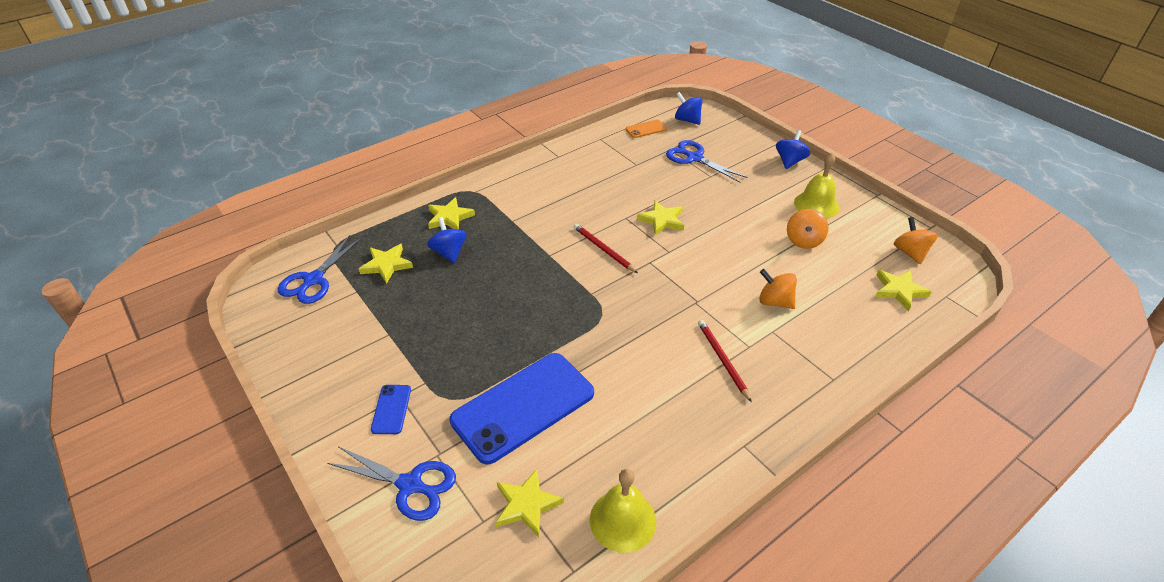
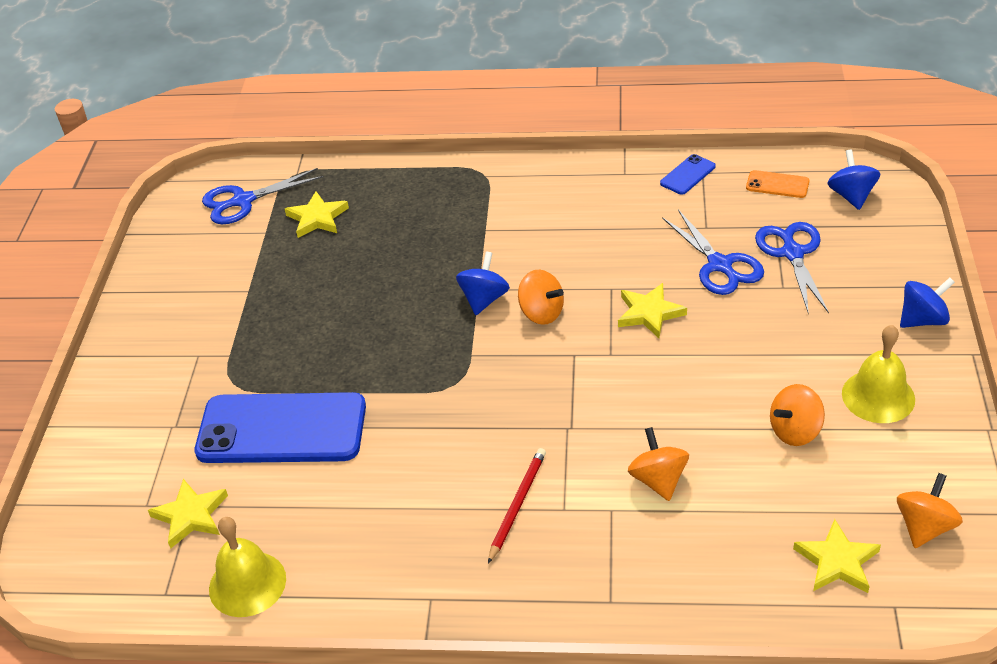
camera: 45 degrees right, 0 degrees up
(391, 409) = (180, 363): blue phone -> blue phone (687, 175)
(410, 485) = (127, 438): blue scissors -> blue scissors (720, 265)
(449, 217) = (428, 194): yellow star -> none
(449, 252) = (386, 234): blue spinning top -> blue spinning top (484, 299)
(603, 249) = (541, 313): red pencil -> orange spinning top

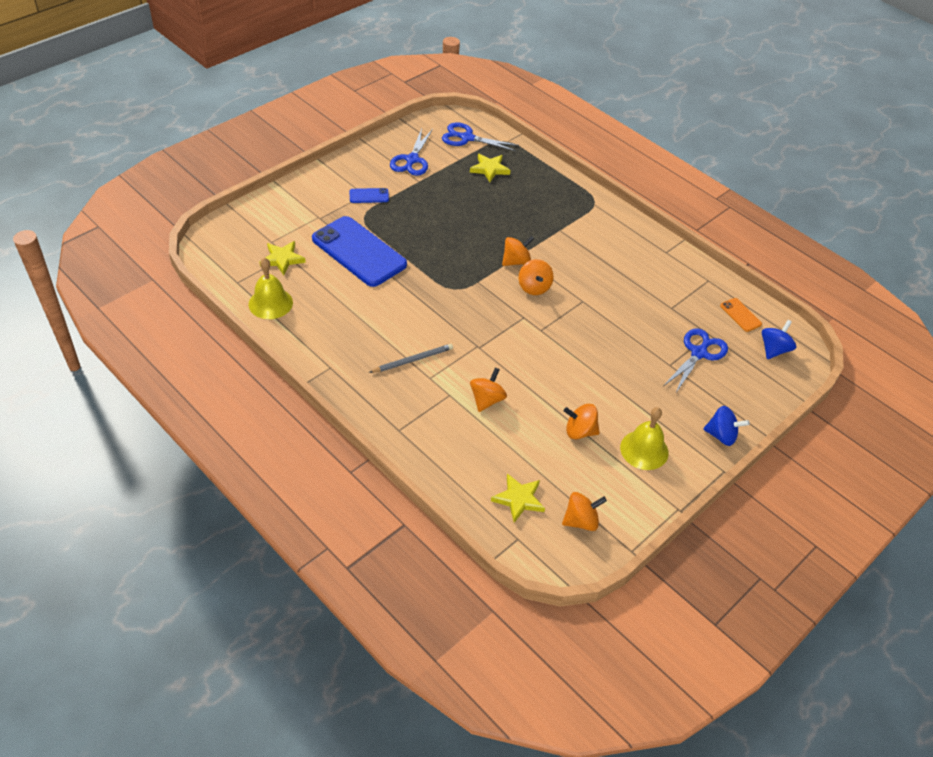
camera: 35 degrees right, 5 degrees up
(484, 299) = (516, 261): blue spinning top -> orange spinning top
(517, 505) = (413, 360): red pencil -> grey pencil
(649, 313) = (585, 326): yellow star -> none
(687, 175) = (698, 276): blue phone -> blue phone (369, 196)
(720, 265) = (652, 330): blue scissors -> blue scissors (412, 160)

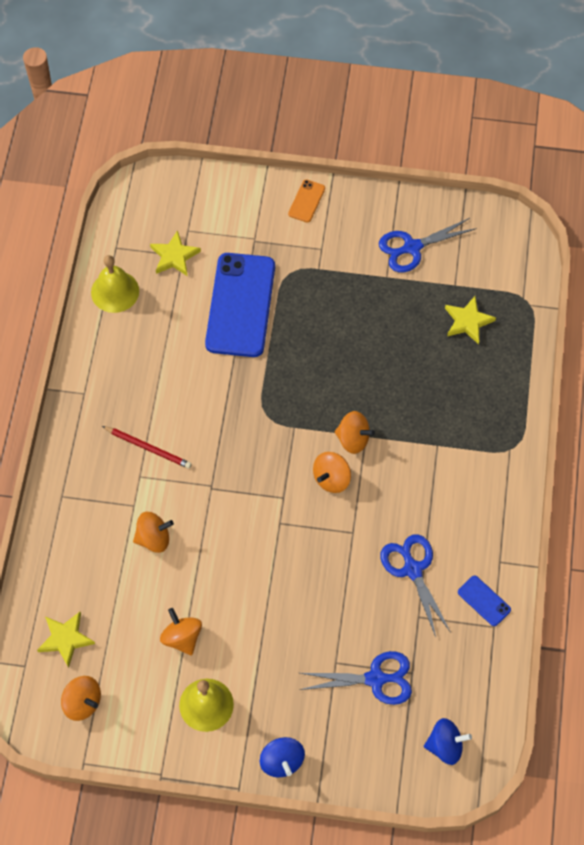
camera: 55 degrees right, 15 degrees up
(369, 196) = (323, 254): blue phone -> blue phone (484, 601)
(413, 360) = (148, 448): grey pencil -> red pencil
(467, 138) = (497, 267): blue scissors -> blue scissors (413, 570)
(740, 315) = (468, 686): orange phone -> orange phone (306, 201)

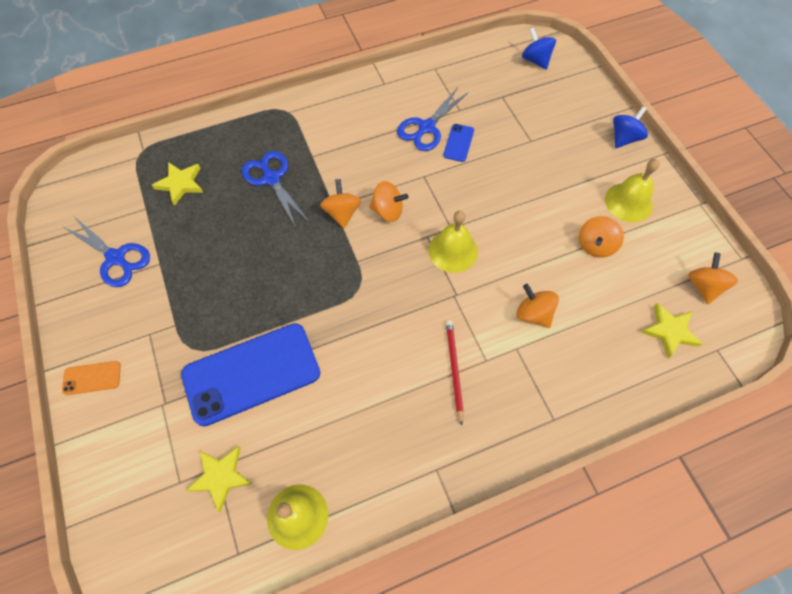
camera: 120 degrees left, 0 degrees up
(255, 510) = (453, 250): none -> yellow bell
(375, 679) = (523, 113): blue scissors -> blue scissors (271, 179)
(484, 601) = (420, 80): blue phone -> blue phone (458, 143)

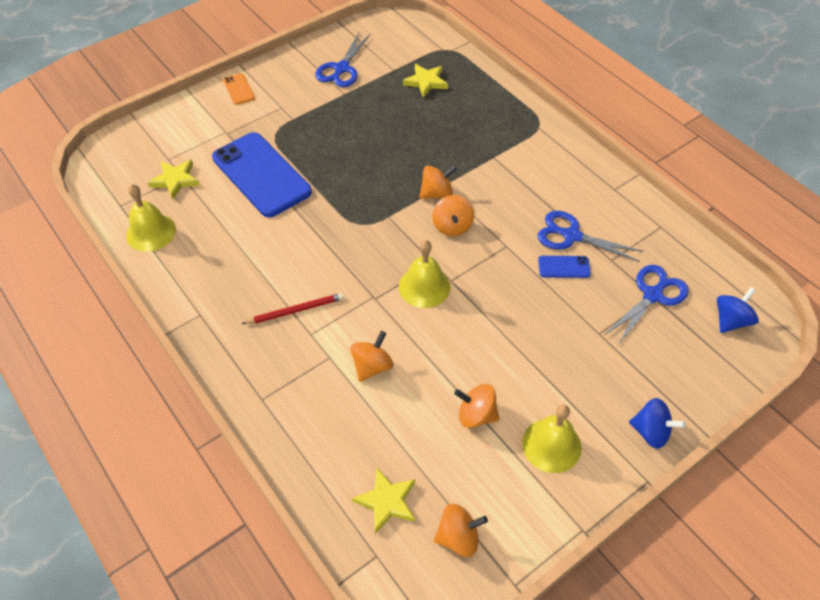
camera: 75 degrees right, 10 degrees down
(271, 179) = (455, 136): blue scissors -> blue scissors (652, 295)

